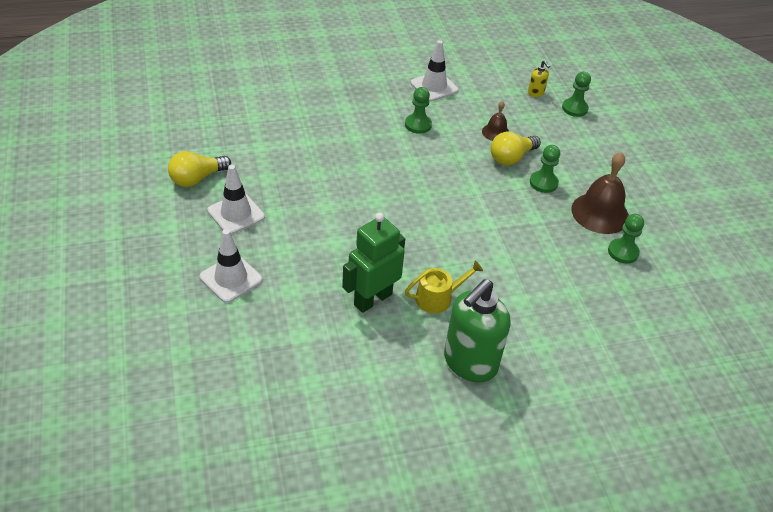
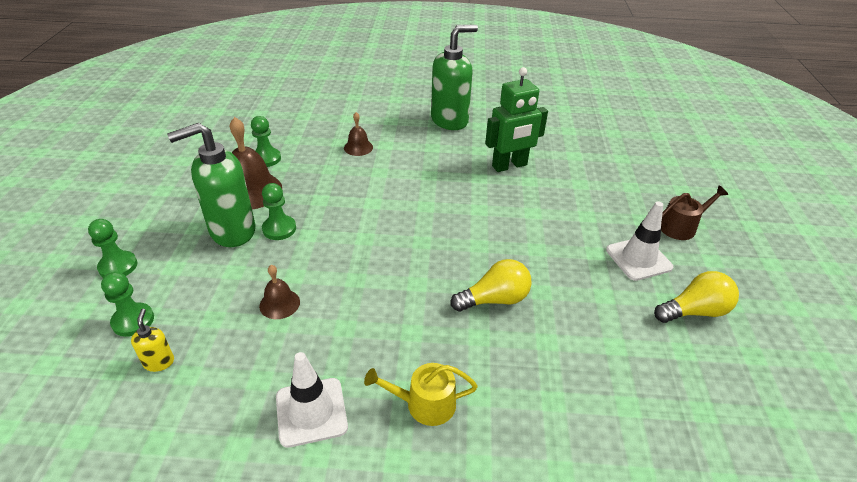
camera: 160 degrees left, 5 degrees down
(189, 255) = (681, 227): none -> brown watering can
(231, 278) = (636, 201): white traffic cone -> none
(418, 125) = (379, 338): green pawn -> green pawn (118, 266)
(438, 298) = (453, 157): yellow watering can -> yellow watering can (424, 404)
(511, 158) = (289, 264): yellow light bulb -> yellow light bulb (494, 299)
(546, 289) = (358, 147): none -> brown bell
(577, 174) = (232, 231): none -> green soap dispenser

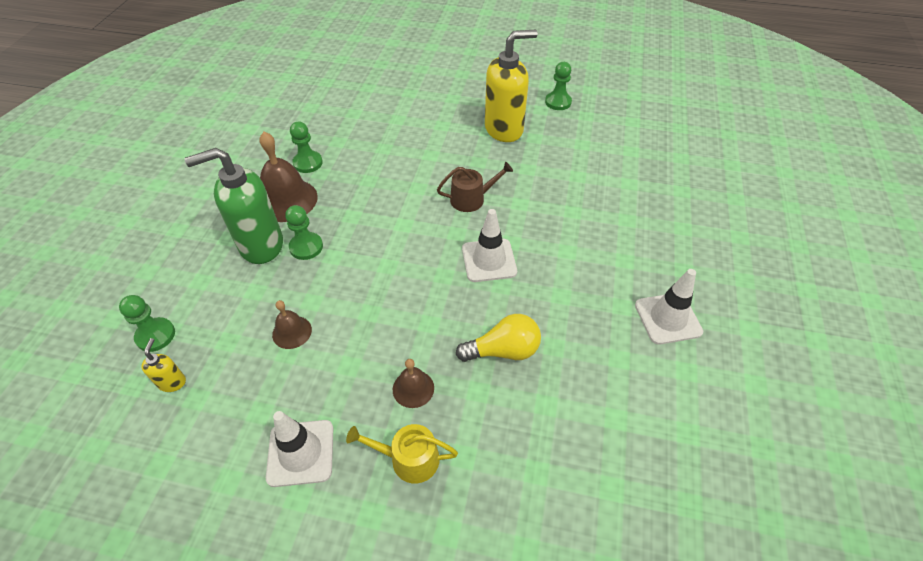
camera: 10 degrees right, 10 degrees up
(118, 266) = (150, 275): green pawn -> green pawn (558, 102)
(358, 147) = (402, 156): brown bell -> brown bell (413, 388)
(450, 121) = (504, 129): green soap dispenser -> yellow soap dispenser
(462, 226) = (489, 260): none -> white traffic cone
(509, 166) = (555, 191): green robot -> none
(681, 227) = (725, 283): brown watering can -> brown watering can (471, 199)
(694, 311) = (712, 388): yellow light bulb -> none

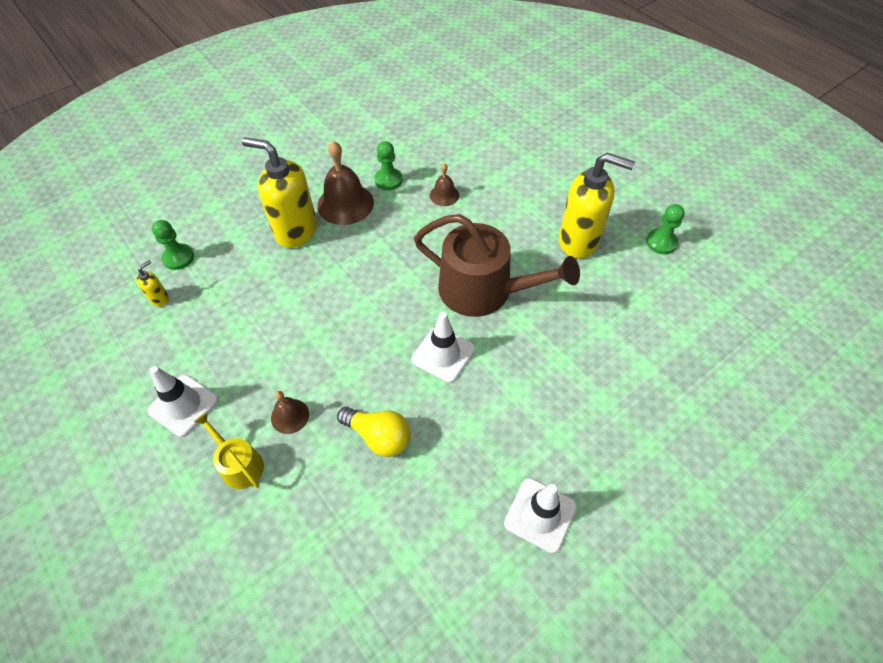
camera: 40 degrees right, 5 degrees up
(261, 245) = (295, 231): green soap dispenser -> yellow soap dispenser
(292, 332) = (255, 313): brown bell -> brown bell (444, 195)
(306, 247) = (323, 252): green pawn -> none
(471, 199) = (484, 290): brown watering can -> brown watering can, size x2.06

